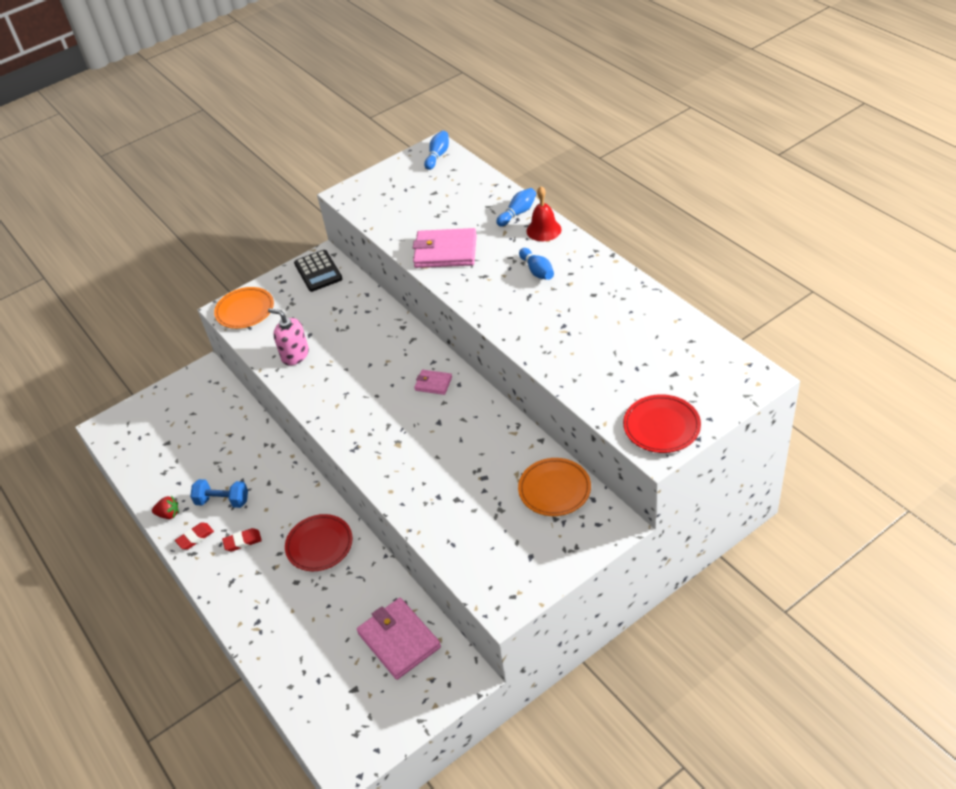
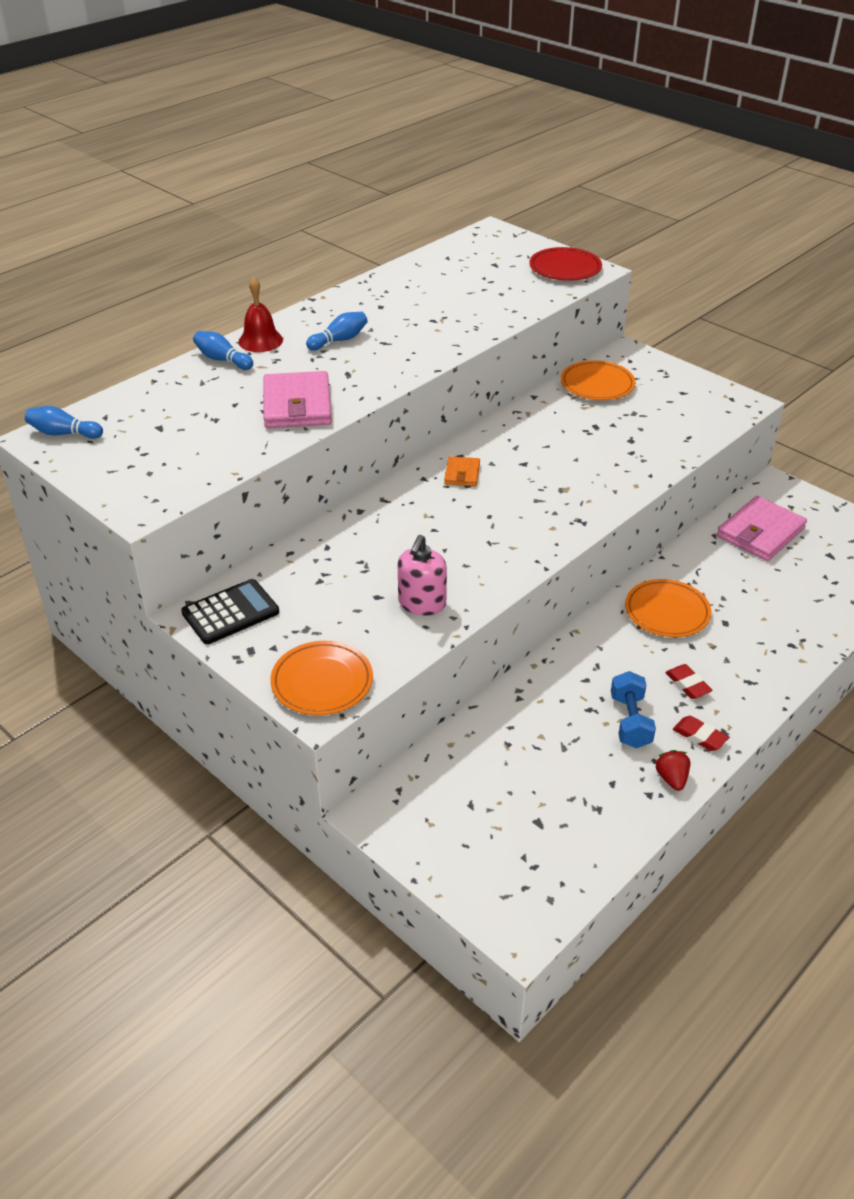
camera: 105 degrees left, 5 degrees down
(319, 545) = (667, 612): red plate -> orange plate
(433, 384) = (462, 474): pink wallet -> orange wallet

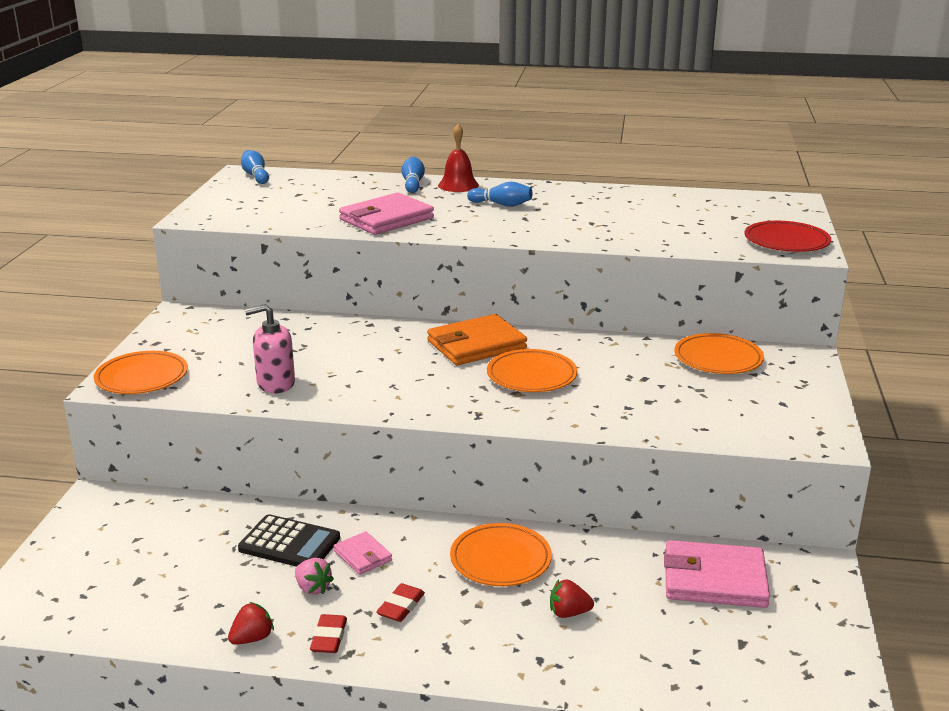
camera: 55 degrees right, 15 degrees down
(230, 612) = (192, 322): black calculator -> black calculator (289, 544)
(462, 474) = (476, 345): orange wallet -> orange wallet, size x1.93
(542, 471) = (531, 376): none -> orange plate
(607, 678) = (363, 556): none -> pink wallet
(630, 721) = (313, 588): blue dumbbell -> pink strawberry
(751, 609) = (568, 613): none -> red strawberry

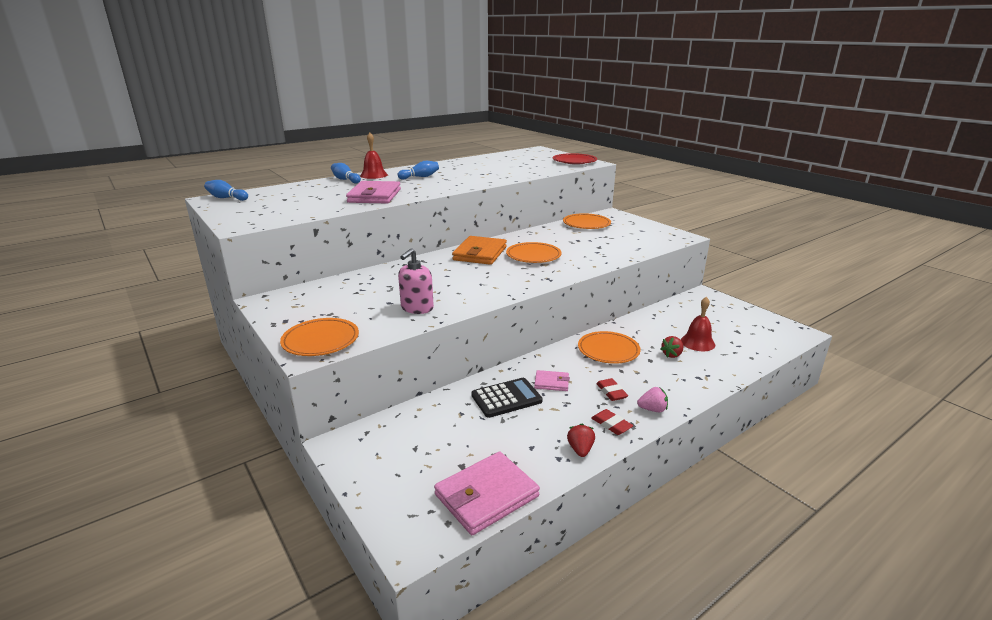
camera: 45 degrees left, 0 degrees up
(313, 588) = (559, 410): pink strawberry -> pink strawberry (652, 409)
(641, 620) = (697, 342): none -> red bell
(714, 579) = (688, 315): pink wallet -> pink wallet (486, 495)

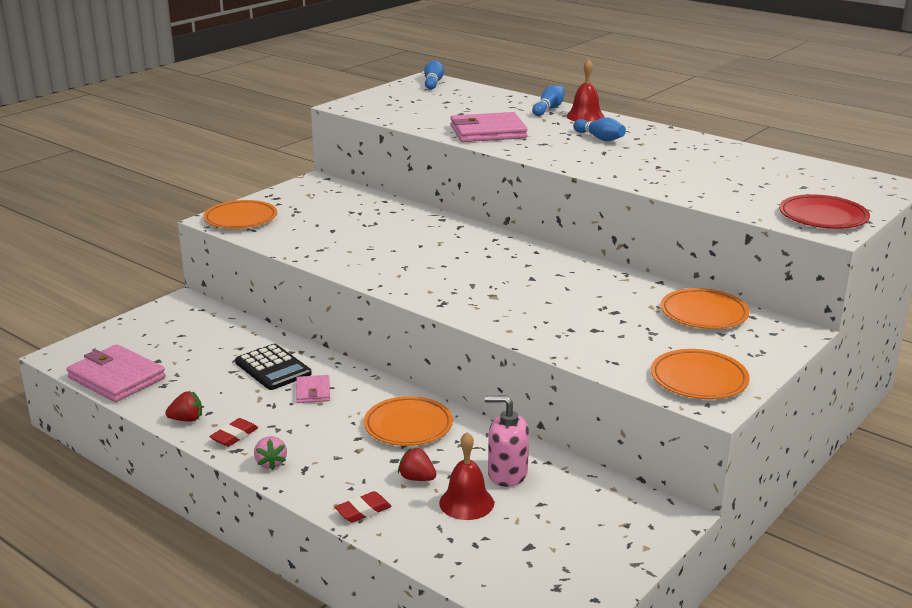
camera: 75 degrees right, 0 degrees up
(417, 308) = (323, 244): pink soap dispenser -> pink soap dispenser (507, 474)
(480, 253) = (506, 253): orange wallet -> none
(533, 256) = (521, 286): orange plate -> orange plate (699, 379)
(611, 392) = (302, 433): red eraser -> red eraser (363, 511)

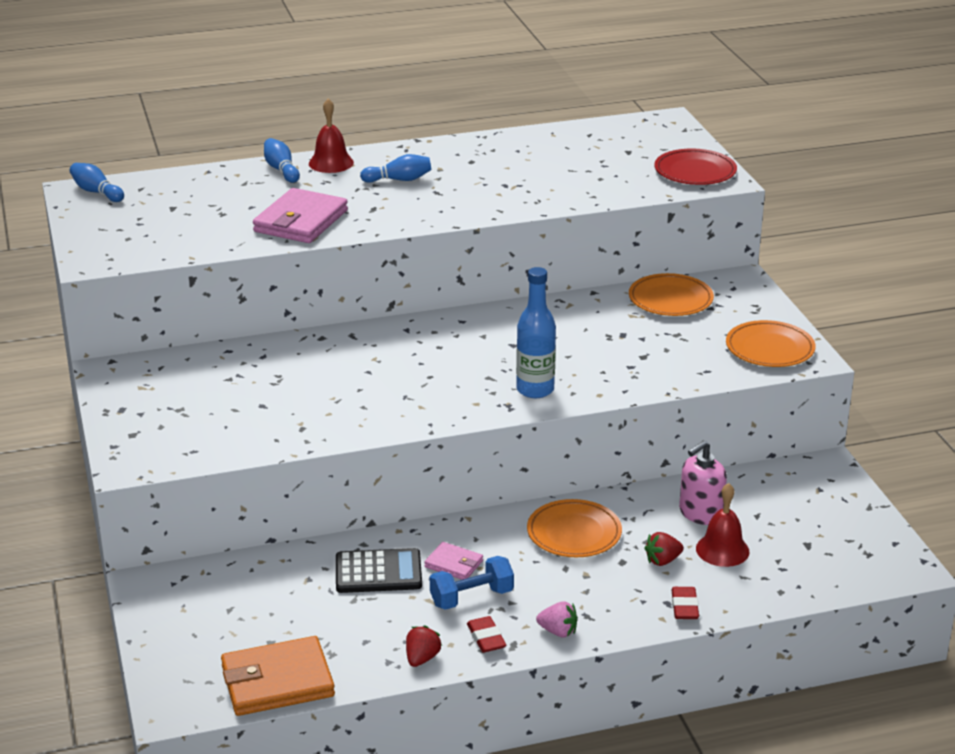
camera: 55 degrees left, 5 degrees up
(116, 378) = (277, 681): pink wallet -> orange wallet
(241, 219) = (150, 449): orange plate -> none
(279, 413) = (471, 597): none -> blue dumbbell
(479, 305) = (535, 390): none -> blue bottle

